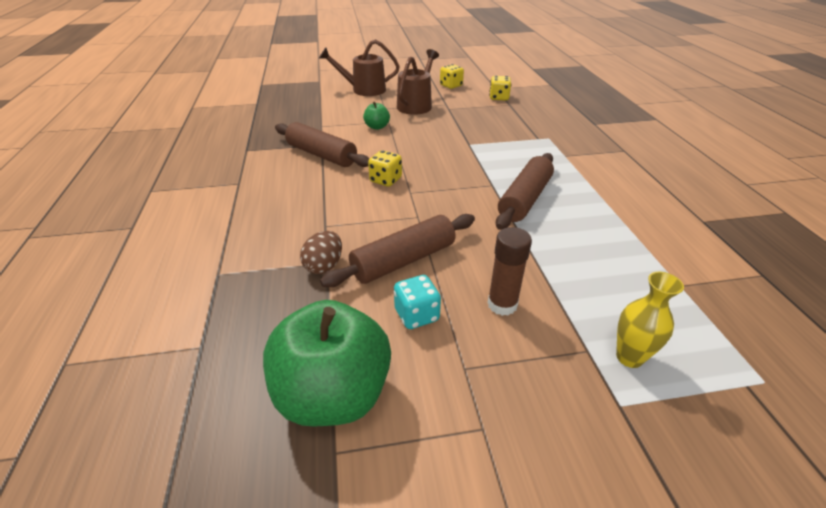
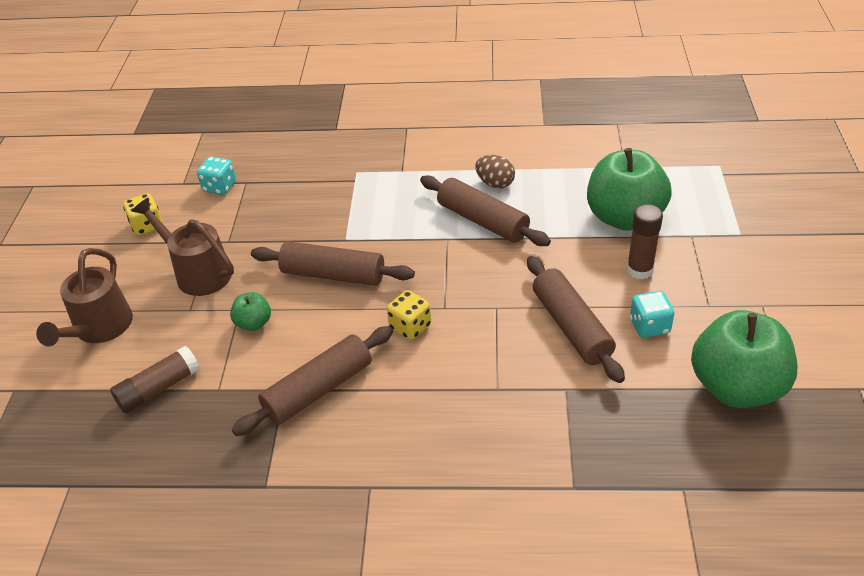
camera: 75 degrees left, 5 degrees up
(321, 111) = (159, 388): none -> brown glue stick
(324, 266) = (571, 390): brown egg -> brown egg (495, 183)
(430, 145) = (333, 274): none -> brown rolling pin
(499, 98) = (219, 187): yellow dice -> turquoise dice
(585, 289) = (624, 217): none -> green apple
(629, 357) = (698, 217): yellow vase -> none

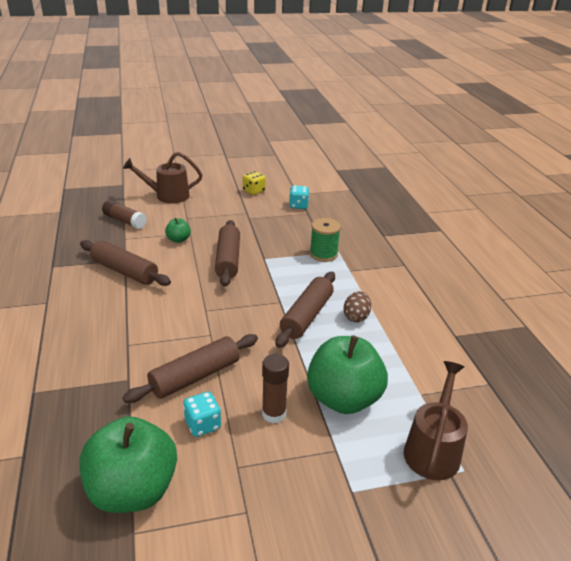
camera: 70 degrees right, 10 degrees down
(197, 272) = (218, 214): brown watering can -> brown watering can (433, 449)
(357, 185) = (323, 254): none -> green spool
(410, 327) = (184, 298): yellow dice -> none

